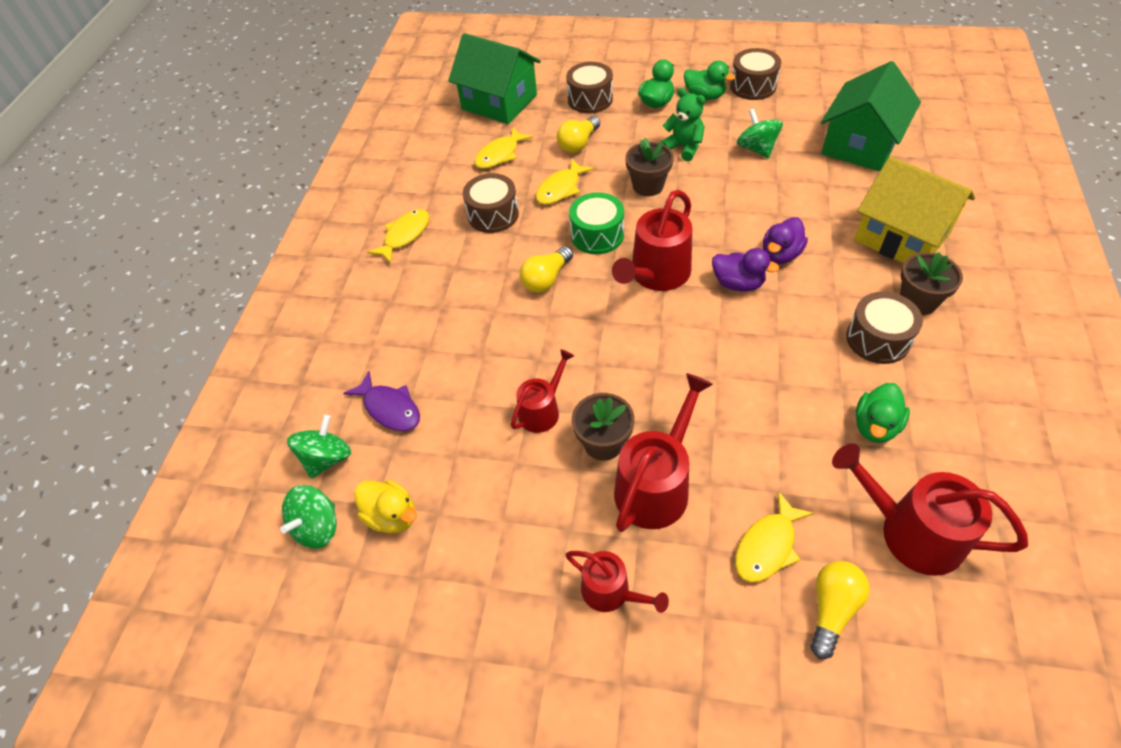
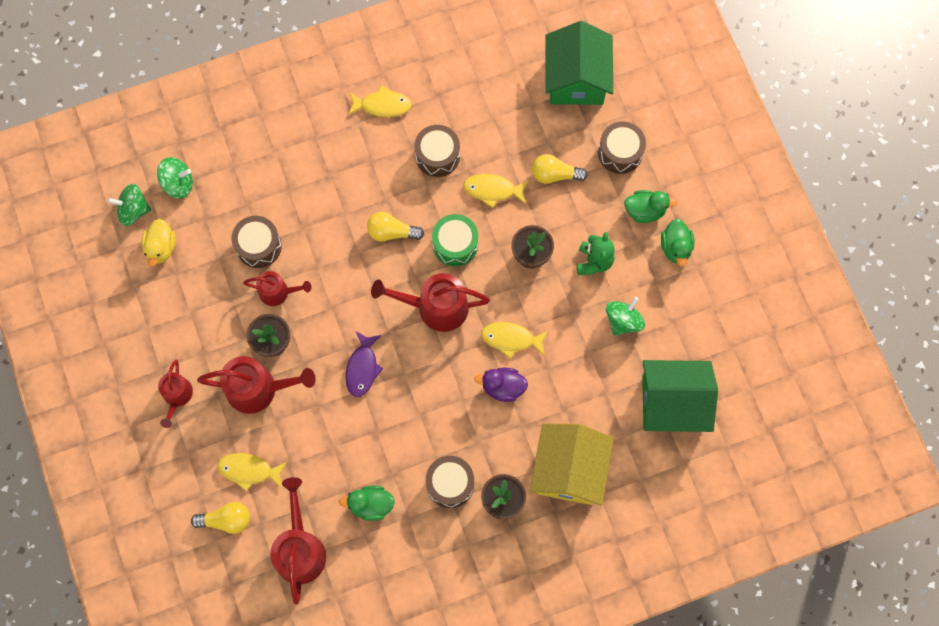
camera: 55 degrees right, 20 degrees up
(390, 408) = (231, 196): purple fish -> purple fish (362, 368)
(500, 155) = (508, 120): yellow fish -> yellow fish (511, 339)
(738, 283) = (456, 368): purple duck -> none
(753, 86) = (713, 283): brown drum -> brown drum (258, 246)

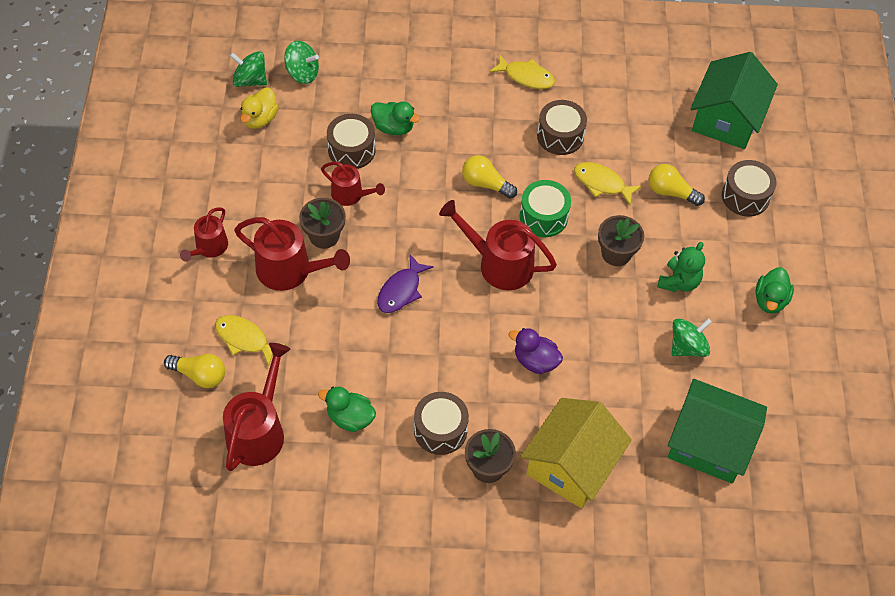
camera: 20 degrees right, 15 degrees down
(511, 339) = (563, 320): yellow fish -> none
(645, 211) = (751, 256): green duck -> green duck (393, 127)

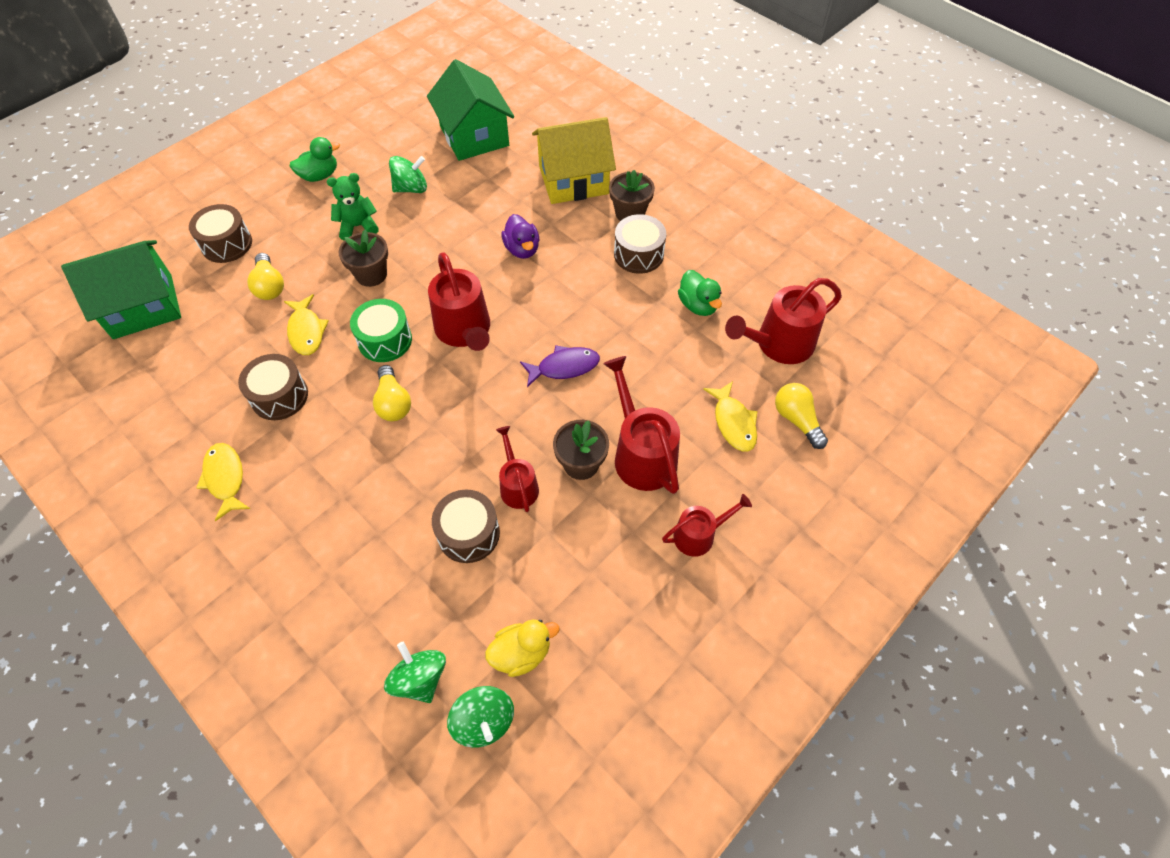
camera: 135 degrees left, 0 degrees up
(393, 127) = (404, 526): green duck -> none
(687, 346) = (411, 188): green spinning top -> green spinning top turned 150 degrees clockwise

